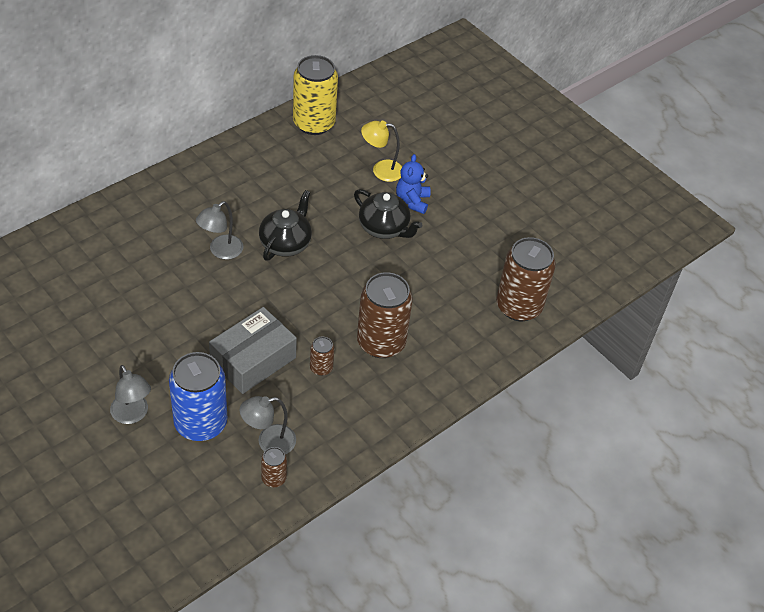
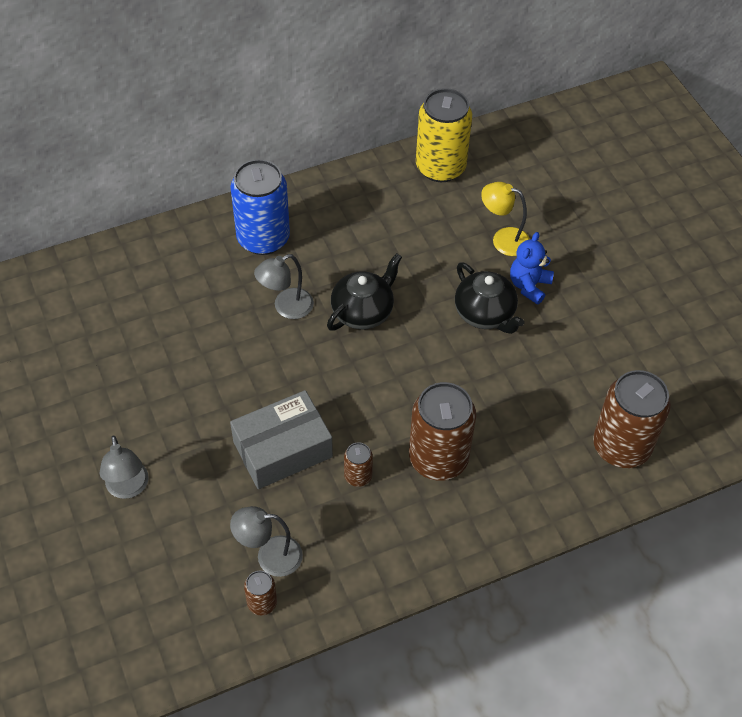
camera: 20 degrees right, 5 degrees up
(200, 423) = (200, 515): blue can -> blue can (263, 238)

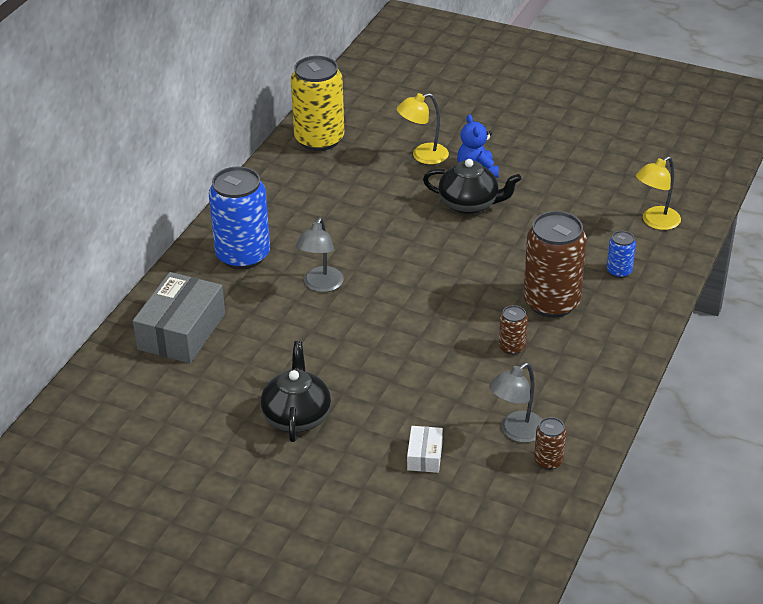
camera: 40 degrees left, 15 degrees down
(128, 488) = (355, 466): grey lamp -> none
(182, 521) = (424, 456): none -> white box
(282, 449) = (438, 367): grey box -> grey box (182, 331)
(363, 311) = (382, 254): black teapot -> black teapot (297, 416)
(529, 472) = (619, 271): none -> blue can
(621, 447) = (655, 222): brown can -> yellow lamp

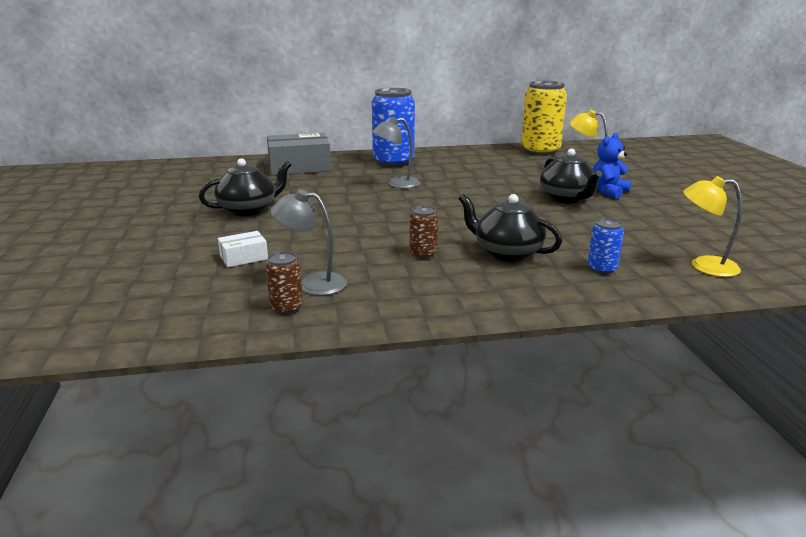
camera: 55 degrees right, 15 degrees down
(551, 302) = (506, 253): brown can -> black teapot

